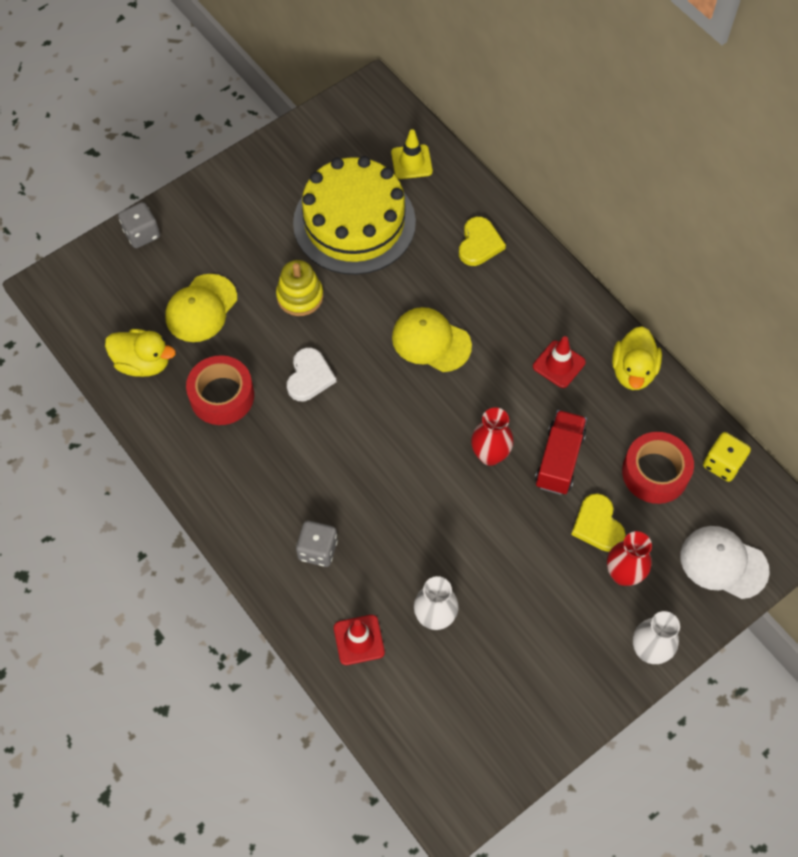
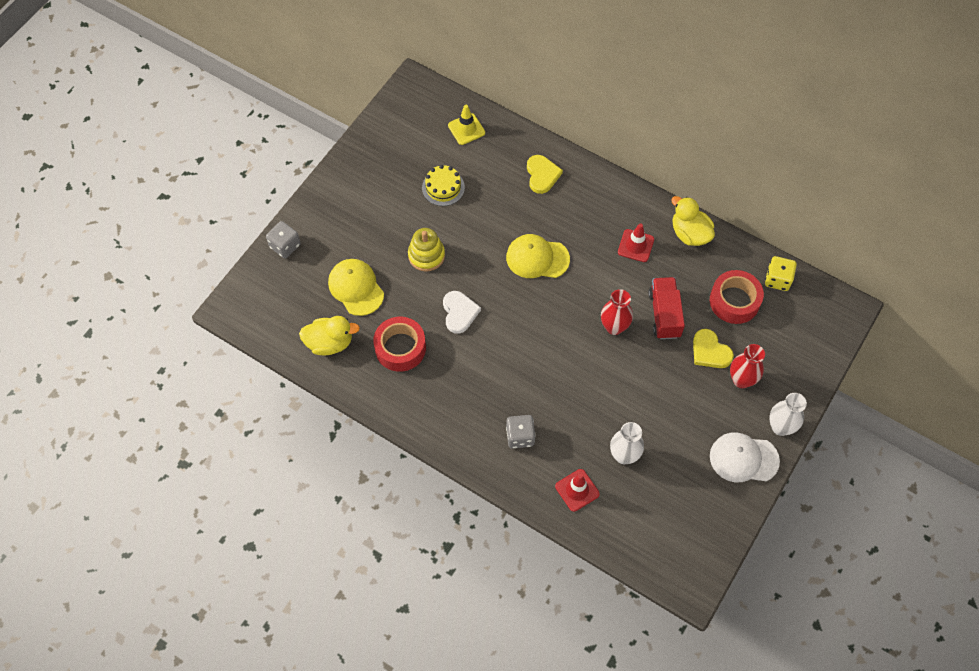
camera: 20 degrees left, 0 degrees up
(201, 308) = (356, 288): yellow cap -> yellow cap turned 135 degrees clockwise
(354, 222) = (443, 187): yellow cake -> yellow cake, size x0.44
(633, 371) = (689, 234): yellow duck -> yellow duck turned 150 degrees clockwise
(723, 563) = (806, 349): white cap -> white cap (743, 458)

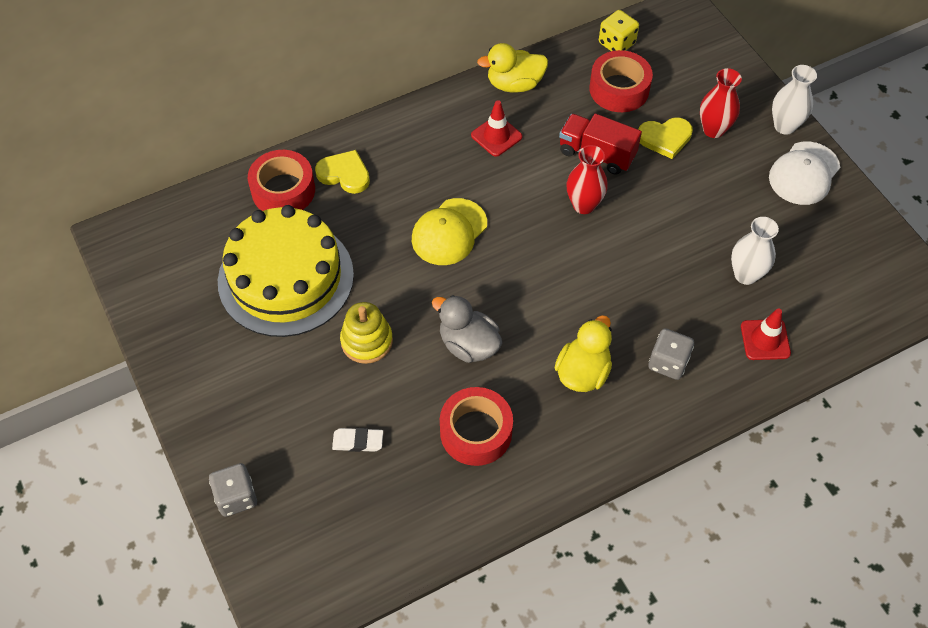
camera: 60 degrees left, 5 degrees down
(330, 343) = (417, 511): yellow duck -> yellow duck (583, 372)
(356, 288) = (358, 441): yellow cap -> white eraser
(443, 187) = (286, 278): yellow cake -> yellow cake, size x2.25
(459, 313) = (468, 345): white heart -> grey duck
(466, 129) = (224, 215): yellow traffic cone -> none
(506, 149) = (283, 190): none -> red tape

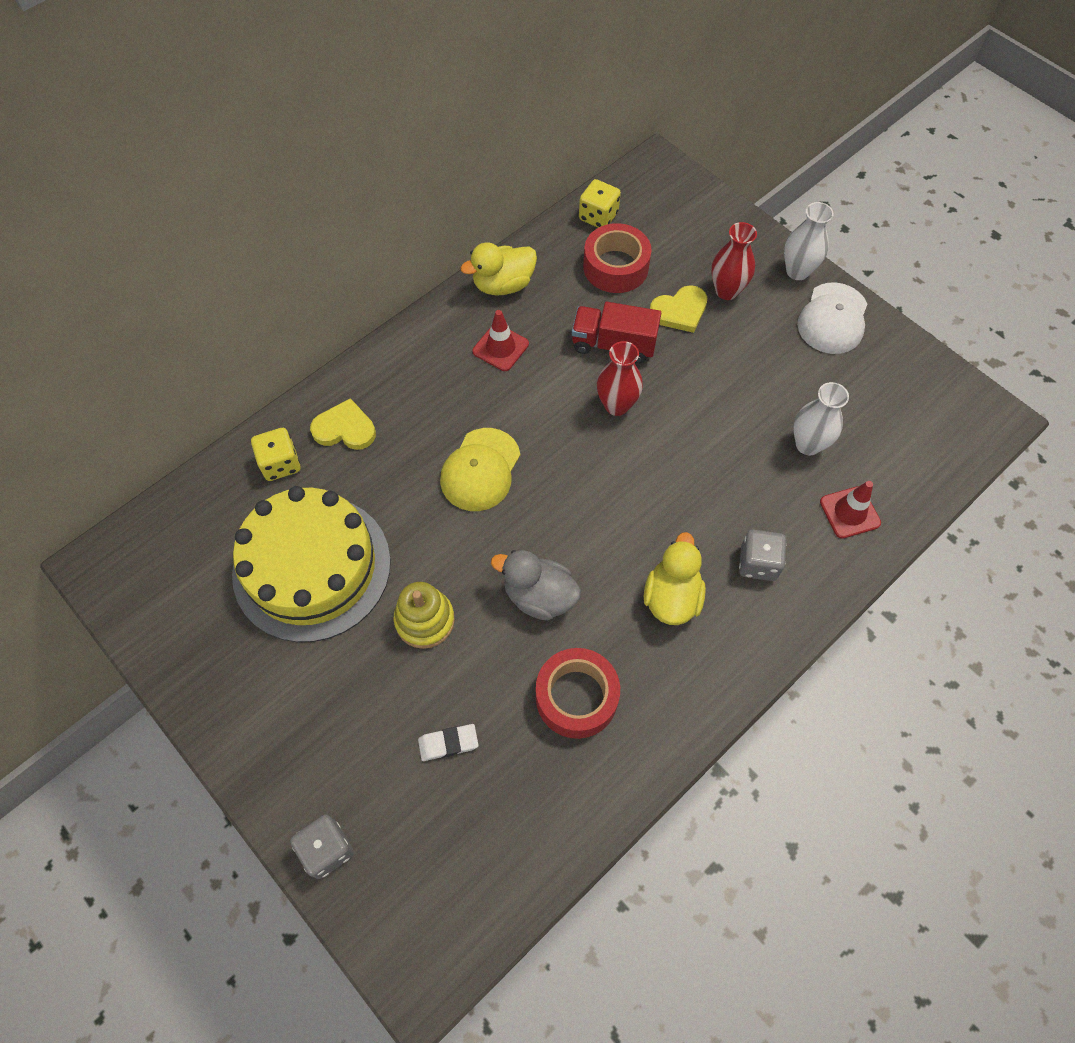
camera: 15 degrees left, 5 degrees up
(283, 190) = (280, 464): red tape -> yellow dice

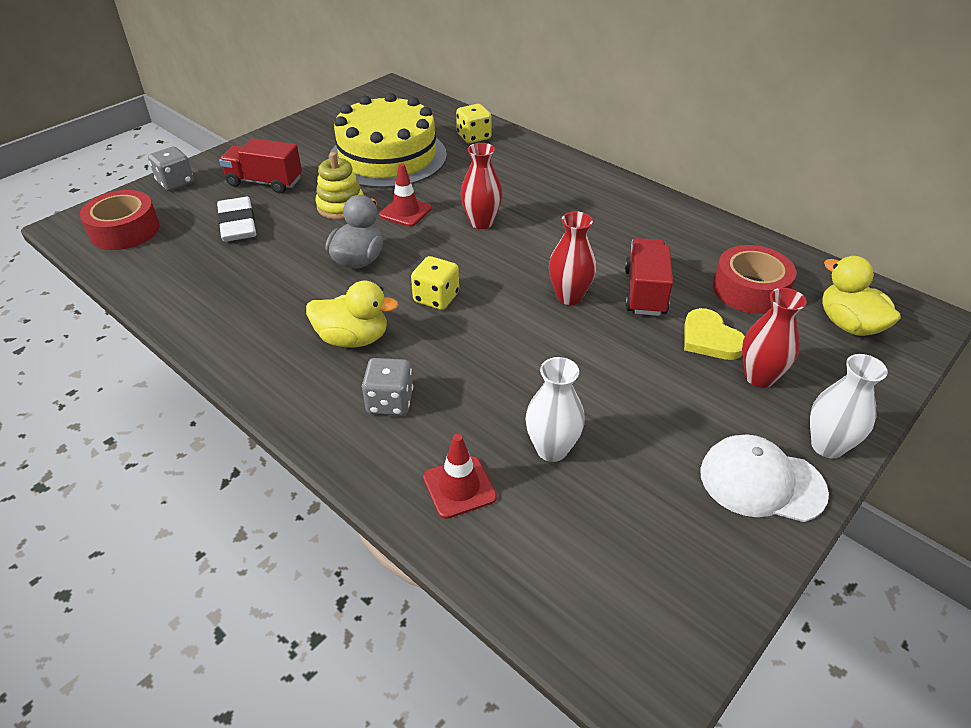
camera: 85 degrees right, 20 degrees down
(345, 429) = (510, 158): yellow heart -> none
(349, 721) = (265, 182): none -> red truck
(448, 743) = (237, 224): white eraser -> white eraser, size x1.67
(480, 470) = (481, 222): yellow cap -> red vase
(500, 348) = (615, 224): red traffic cone -> red traffic cone (405, 212)
(503, 285) = (690, 221): yellow duck -> yellow duck (848, 325)
(576, 697) = (262, 284): red tape -> red tape (125, 230)
(598, 216) = (814, 275): yellow dice -> yellow dice (436, 298)

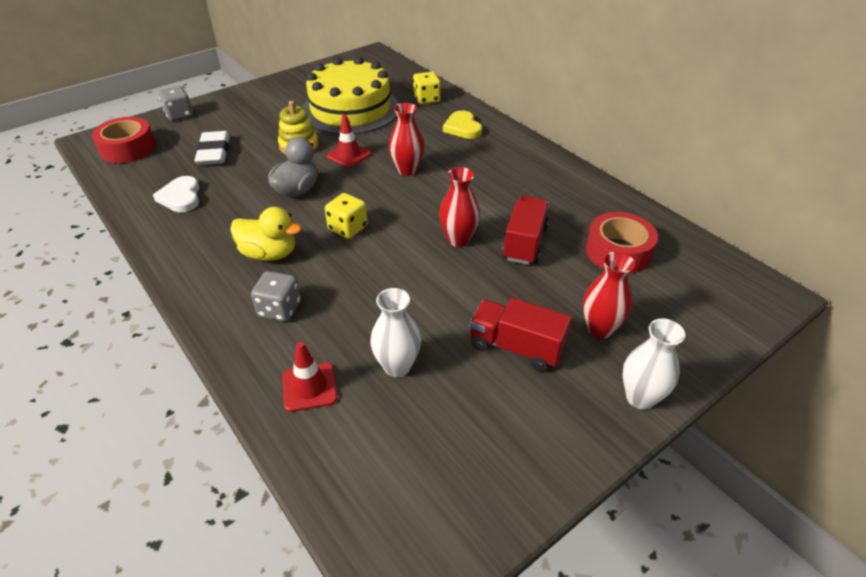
camera: 10 degrees right, 0 degrees up
(216, 283) = (181, 197): none -> white heart
(265, 182) = (247, 121): red truck -> red truck (516, 347)
(710, 338) = (567, 290): yellow heart -> yellow heart (462, 127)
(761, 482) = (569, 421): white cap -> none
(848, 325) = (698, 293): yellow duck -> none

